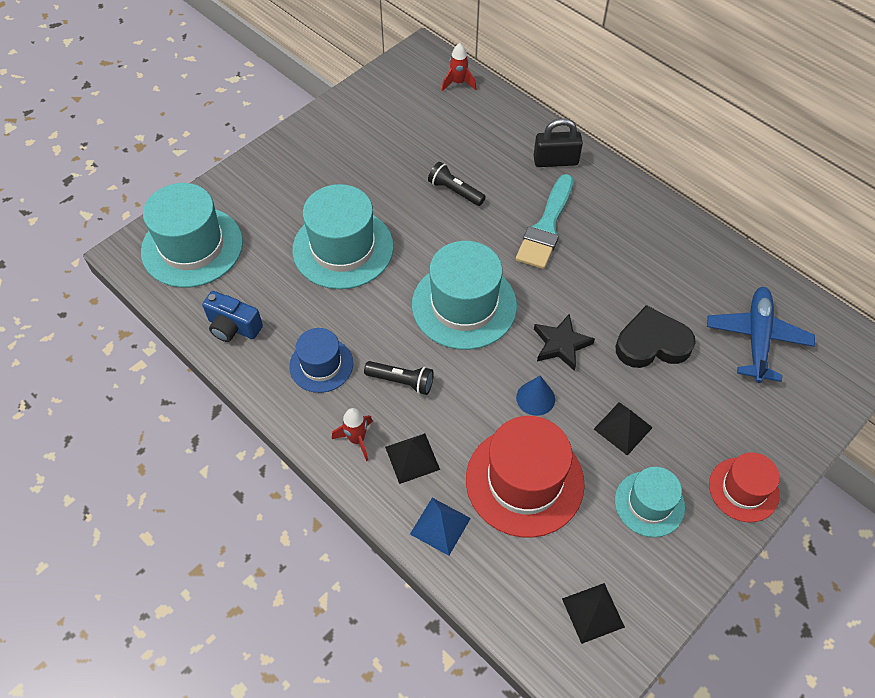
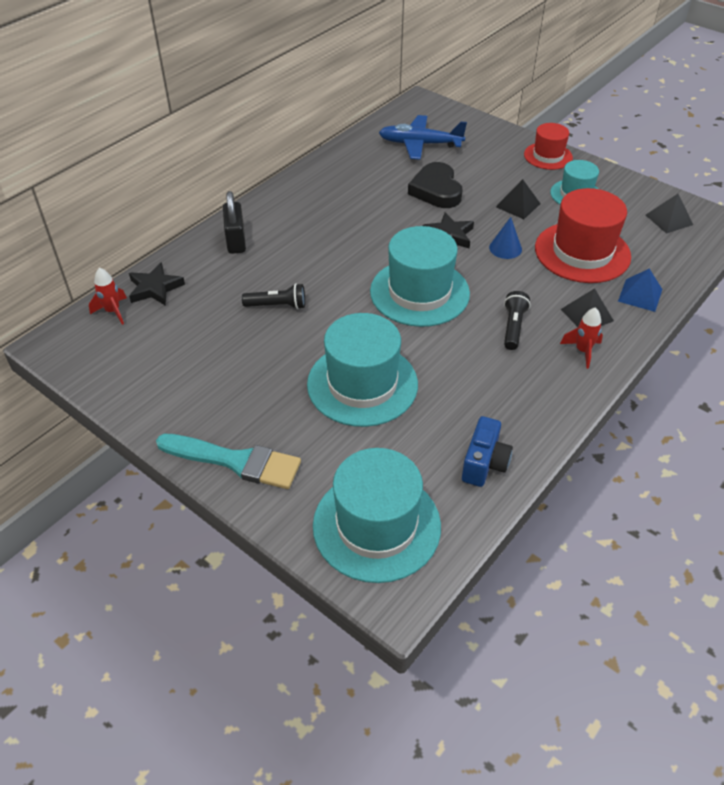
camera: 95 degrees left, 10 degrees down
(321, 365) = (511, 385): blue hat -> none
(455, 191) = (277, 305): black flashlight -> black flashlight turned 120 degrees counterclockwise
(487, 107) = (155, 288): none -> black star
(546, 227) = (320, 245): turquoise brush -> turquoise brush (236, 461)

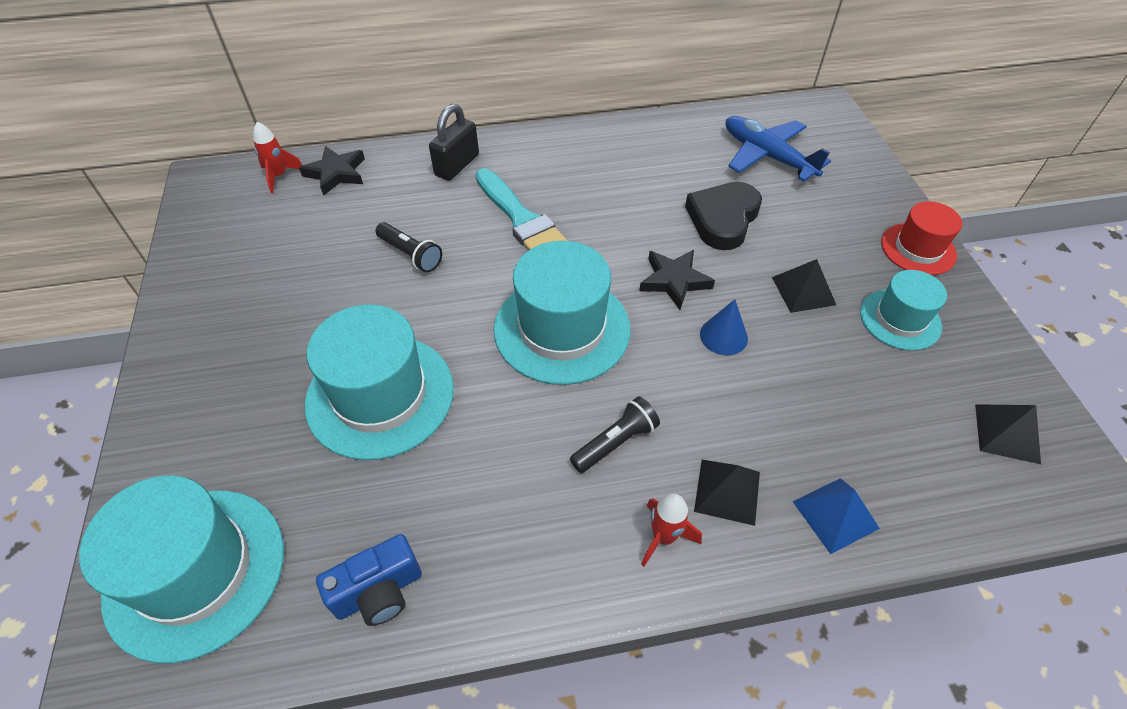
camera: 40 degrees right, 5 degrees up
(236, 461) = (181, 394): turquoise brush -> turquoise brush (522, 220)
(582, 252) = (819, 402): red hat -> none

